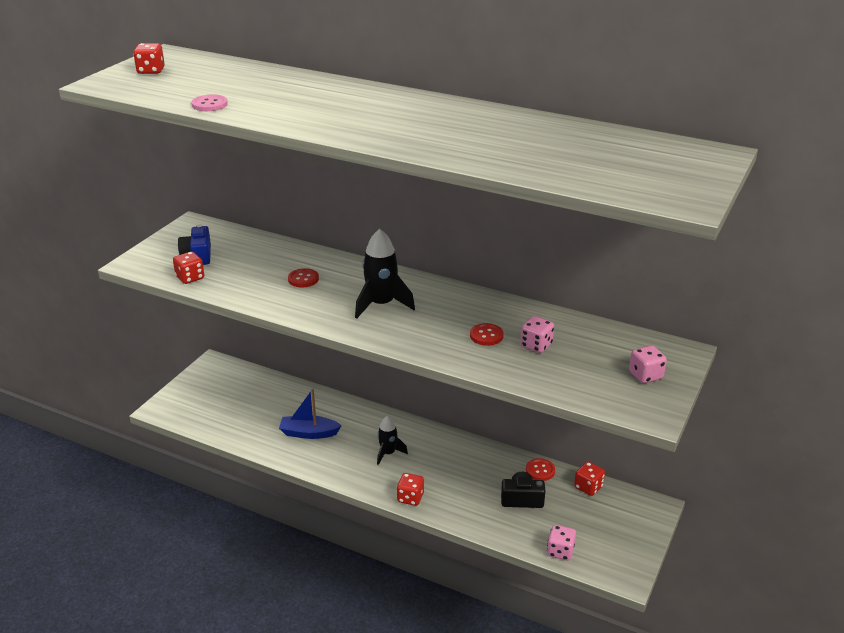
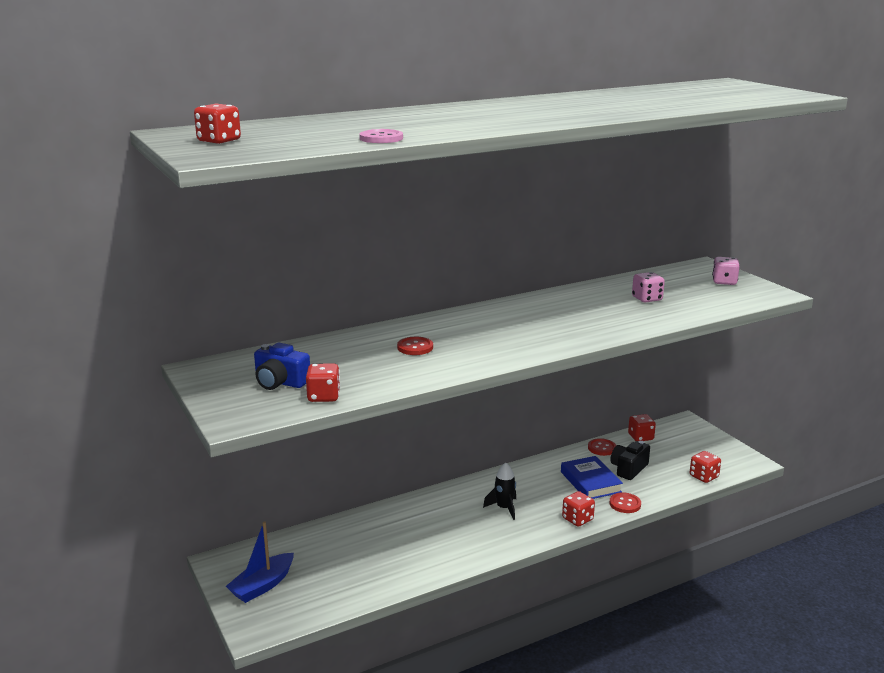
camera: 55 degrees left, 10 degrees down
(309, 433) = (423, 541): blue boat -> blue boat (262, 585)
(381, 304) = (511, 330): black rocket -> none
(475, 484) = (590, 482): none -> blue book
(486, 335) = (612, 309): red button -> red button (625, 504)
(560, 551) = (703, 477): pink dice -> red dice

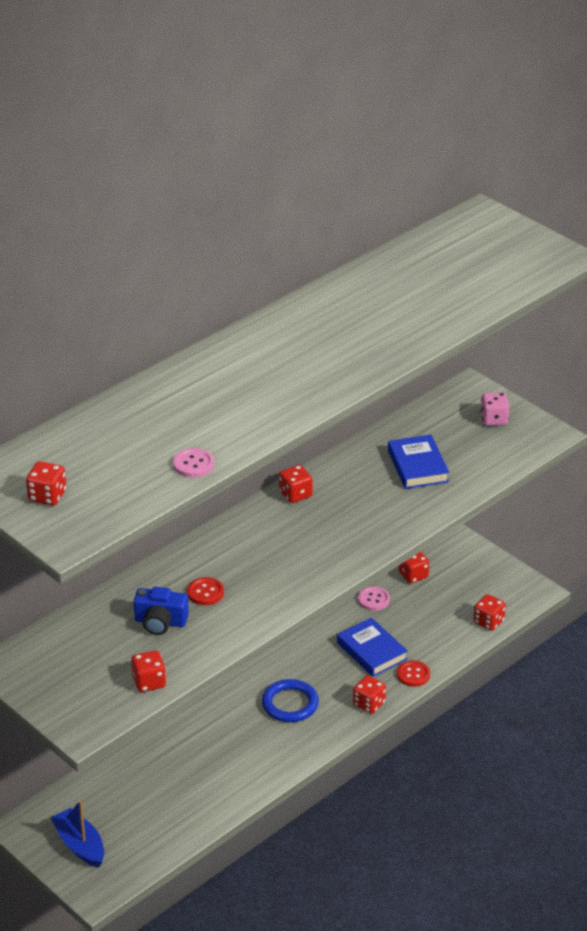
camera: 15 degrees left, 15 degrees up
(262, 585) = (80, 845): blue boat -> blue boat turned 120 degrees clockwise
(280, 382) = (97, 669): blue camera -> blue camera (160, 622)
(504, 508) = (290, 704): black rocket -> blue ring
(528, 303) = (295, 494): none -> red dice
(602, 448) = (373, 600): red button -> pink button
(628, 469) = (408, 625): black camera -> none
(647, 299) = (418, 466): pink dice -> blue book

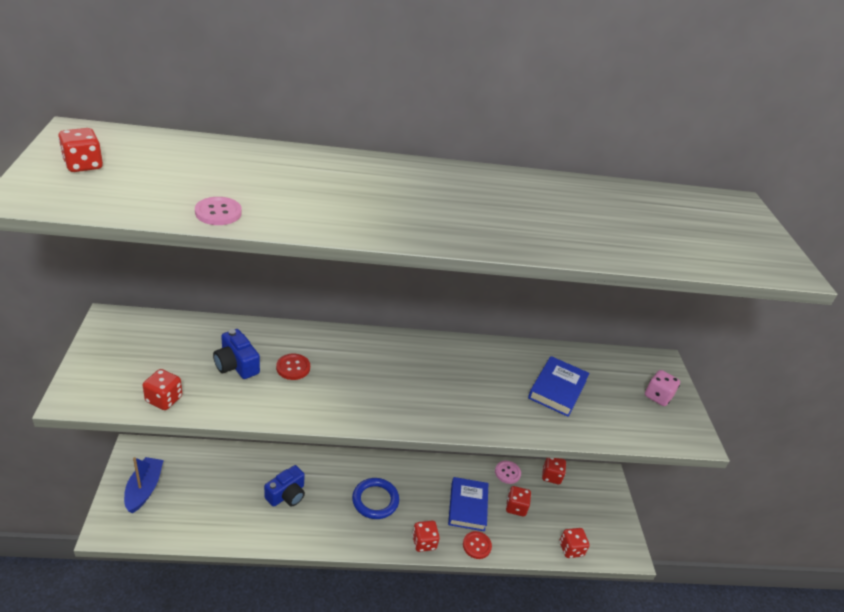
camera: 35 degrees right, 0 degrees up
(209, 756) = (286, 495): none -> blue camera
(295, 494) = (444, 348): red dice -> red dice (516, 507)

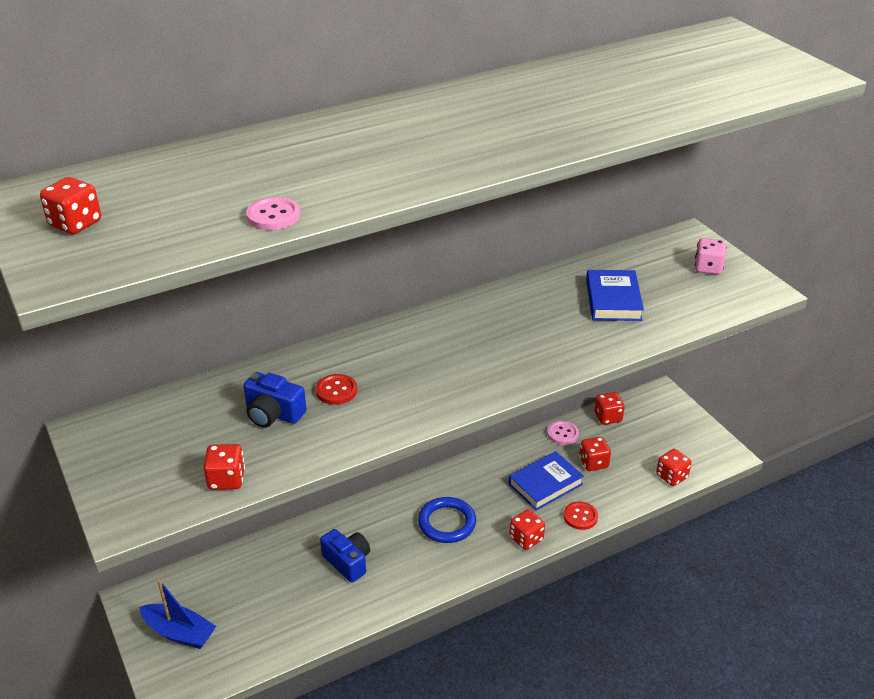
camera: 20 degrees left, 0 degrees up
(144, 489) = (179, 632): blue boat -> blue boat turned 135 degrees clockwise
(286, 495) = (347, 562): blue camera -> blue camera turned 60 degrees counterclockwise
(467, 506) = (545, 484): blue book -> blue book turned 75 degrees clockwise

